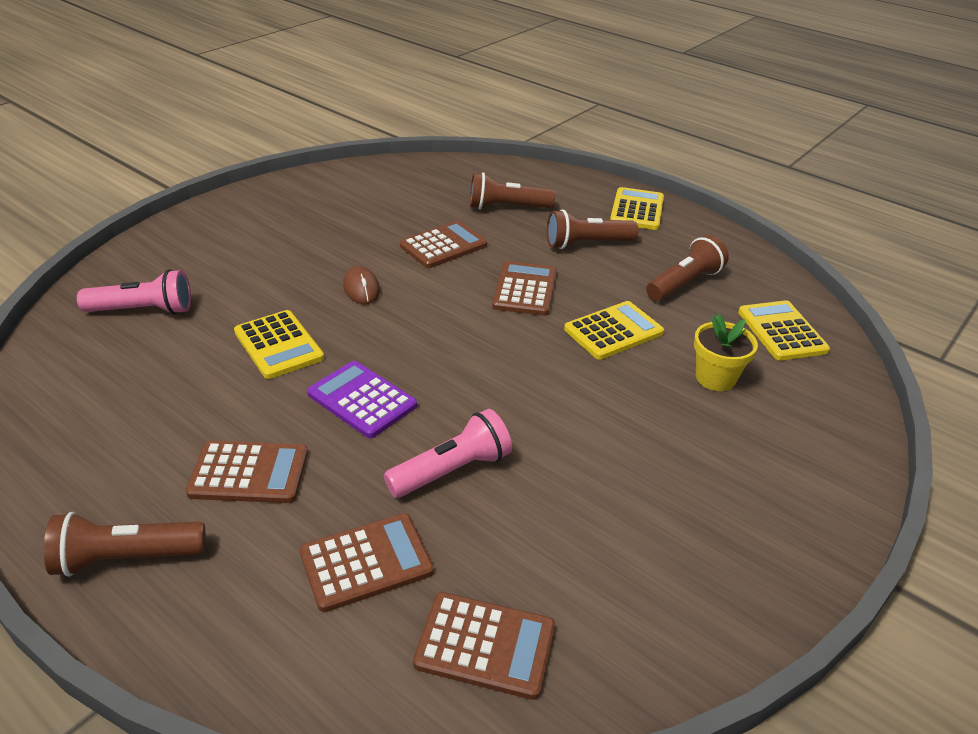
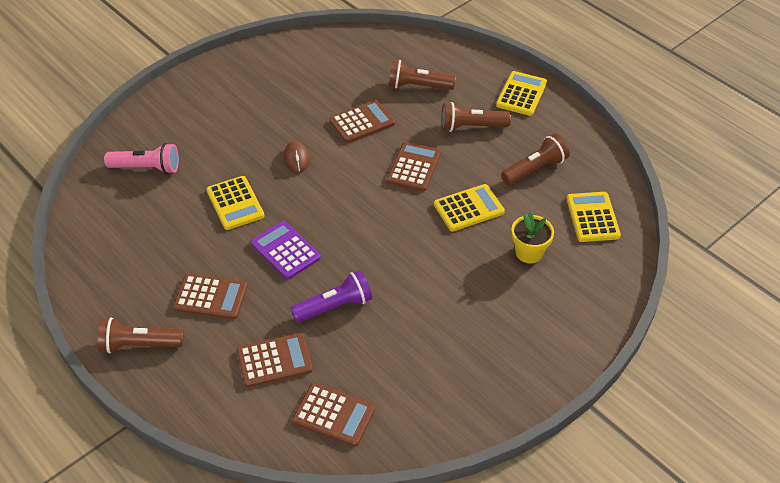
camera: 10 degrees right, 10 degrees up
(452, 470) = (335, 306): pink flashlight -> purple flashlight

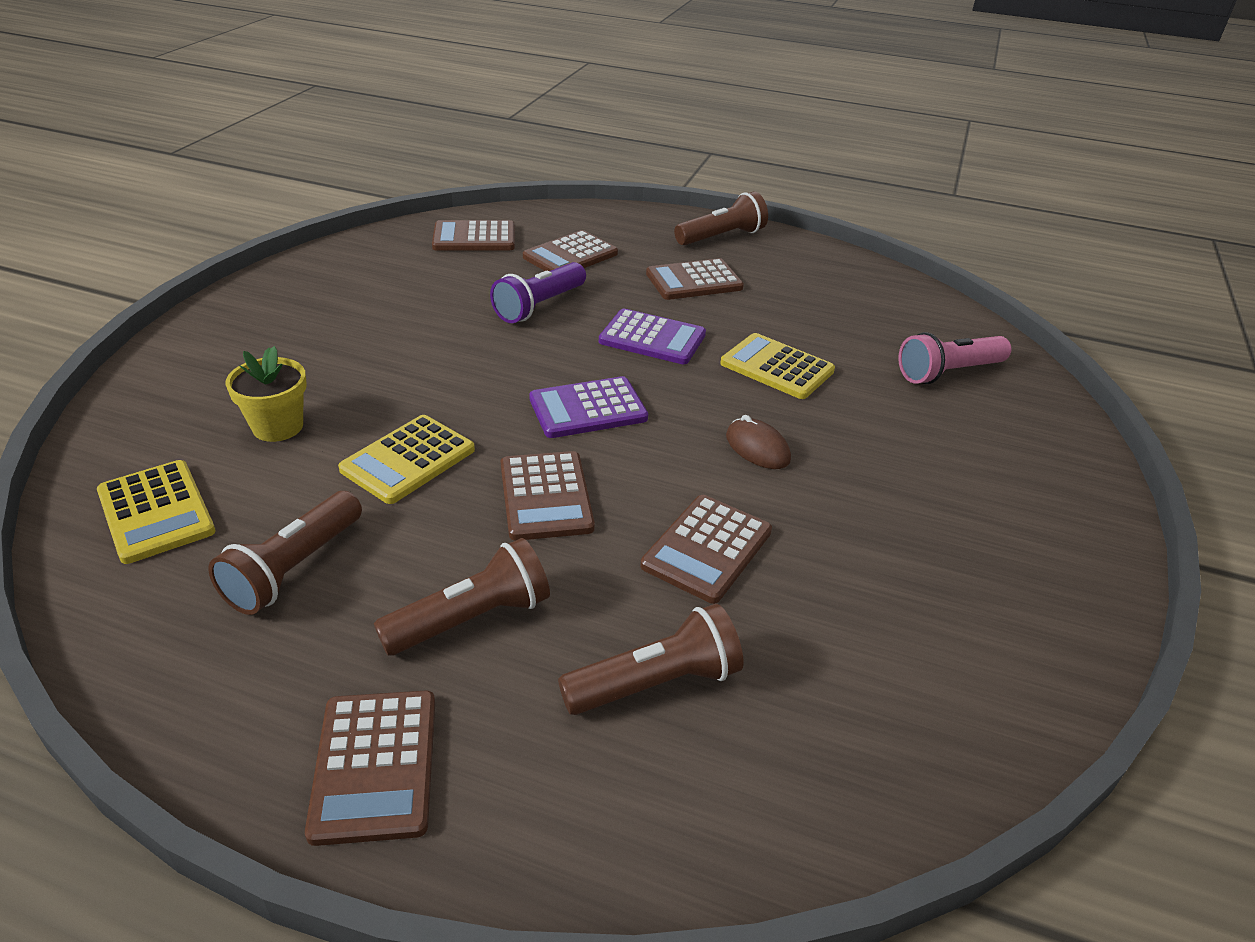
camera: 150 degrees right, 10 degrees down
(361, 210) = (588, 409): none -> purple calculator
(521, 94) = (375, 765): yellow calculator -> brown calculator

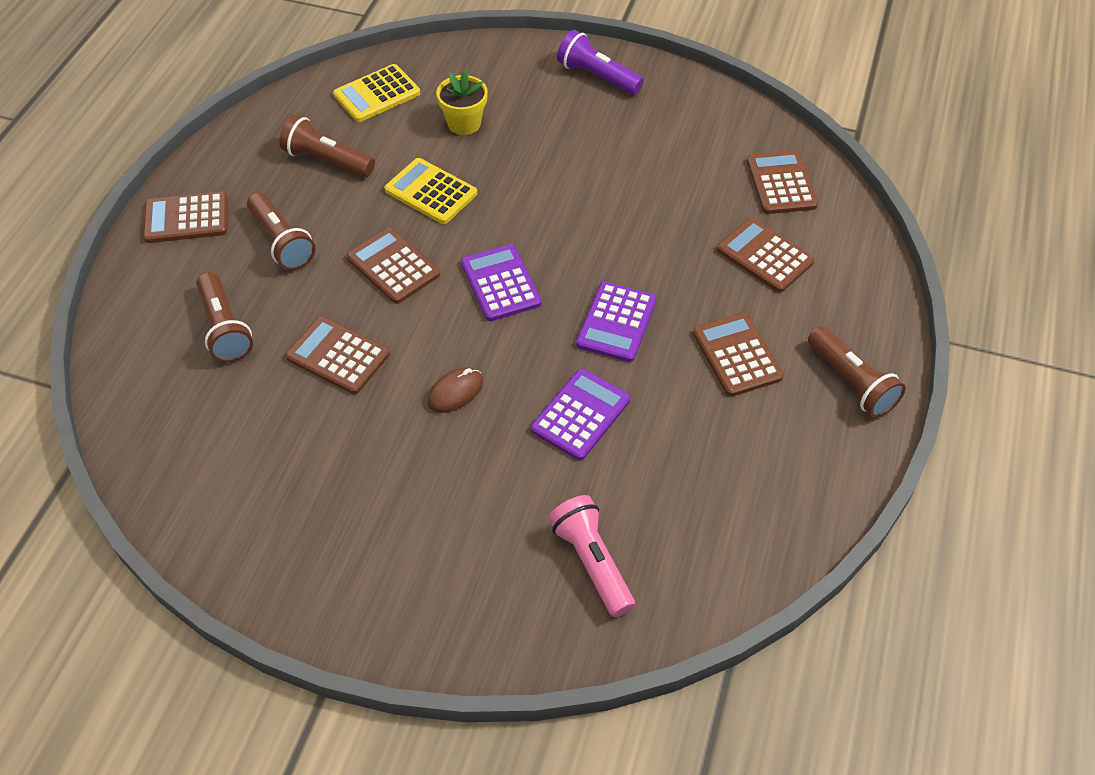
camera: 90 degrees right, 15 degrees up
(539, 306) = (657, 241): purple flashlight -> purple flashlight (597, 76)
(545, 496) = (393, 266): brown calculator -> brown calculator turned 60 degrees clockwise
(777, 367) = (580, 415): yellow calculator -> purple calculator

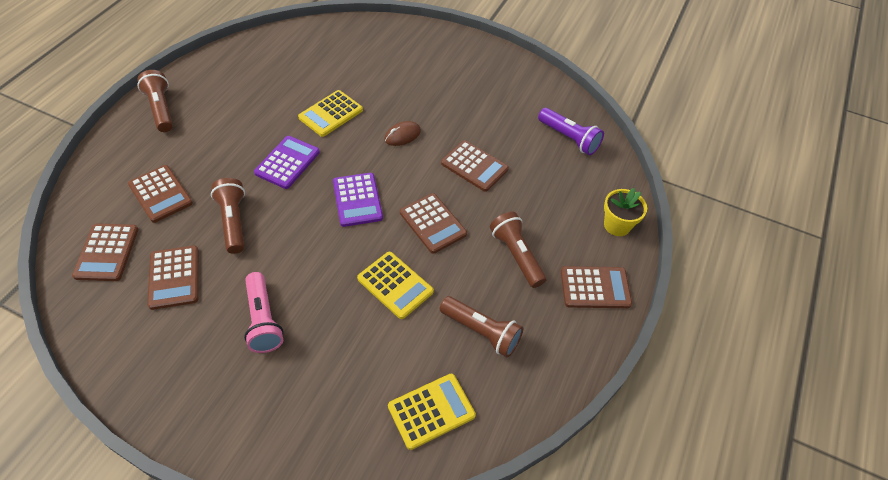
camera: 175 degrees left, 0 degrees up
(225, 329) = (551, 194): brown flashlight -> brown flashlight (233, 221)
(464, 123) = (352, 358): yellow flower pot -> yellow flower pot (617, 225)
(580, 415) = (331, 114): purple calculator -> yellow calculator
(592, 562) = (348, 51): pink flashlight -> pink flashlight (263, 320)
(597, 76) = (203, 403): purple flashlight -> purple flashlight (569, 138)
(737, 355) = (220, 133): brown calculator -> brown calculator (174, 277)

